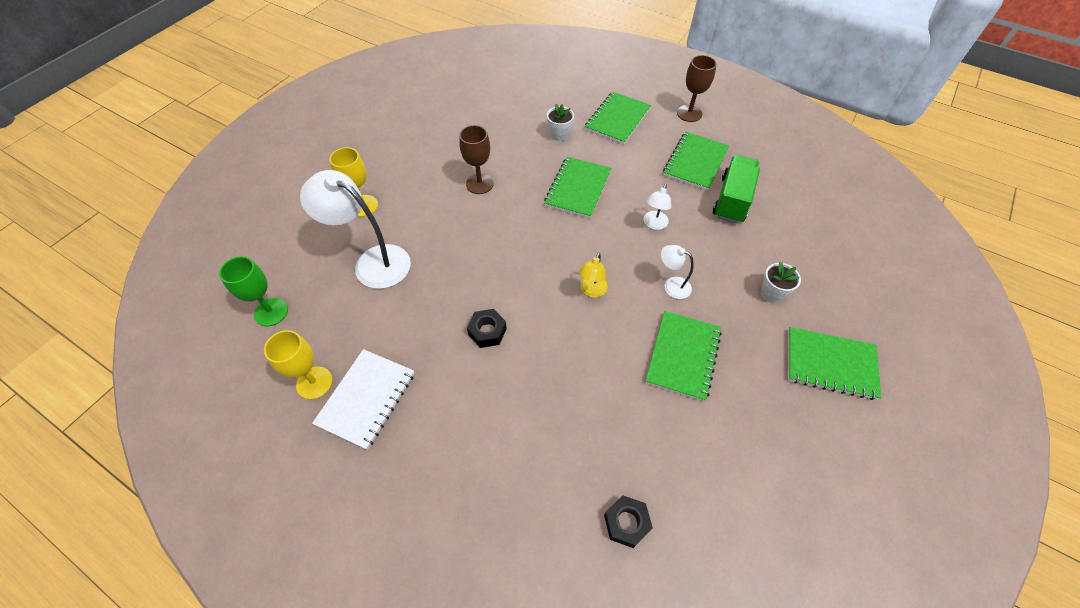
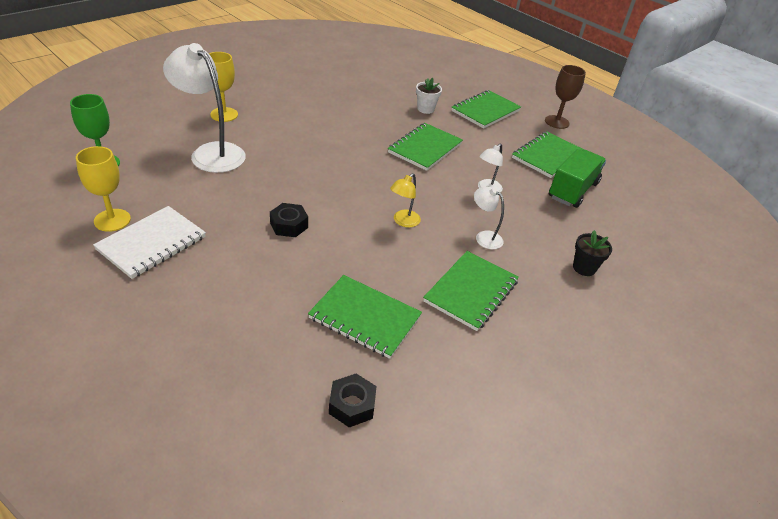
camera: 10 degrees right, 15 degrees down
(479, 184) = (335, 124): brown goblet -> none
(771, 293) = (584, 268): white flower pot -> black flower pot
(830, 364) = (624, 338): green notebook -> green notebook (365, 318)

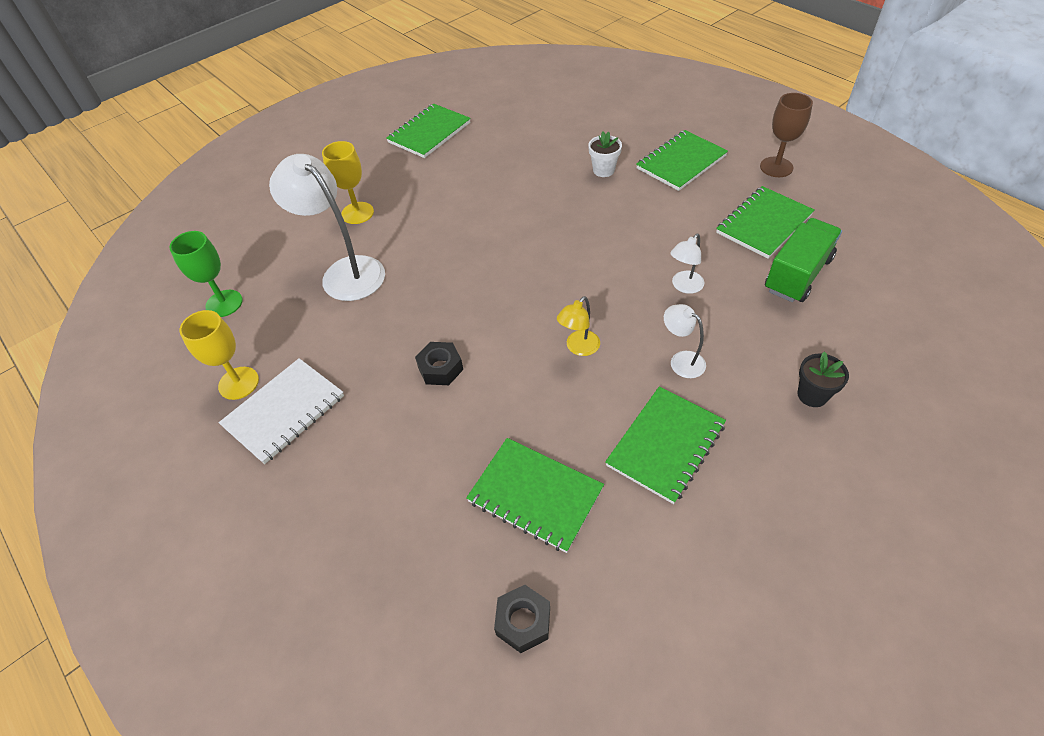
camera: 10 degrees right, 10 degrees up
(425, 148) = (604, 232): green notebook -> green notebook (429, 133)

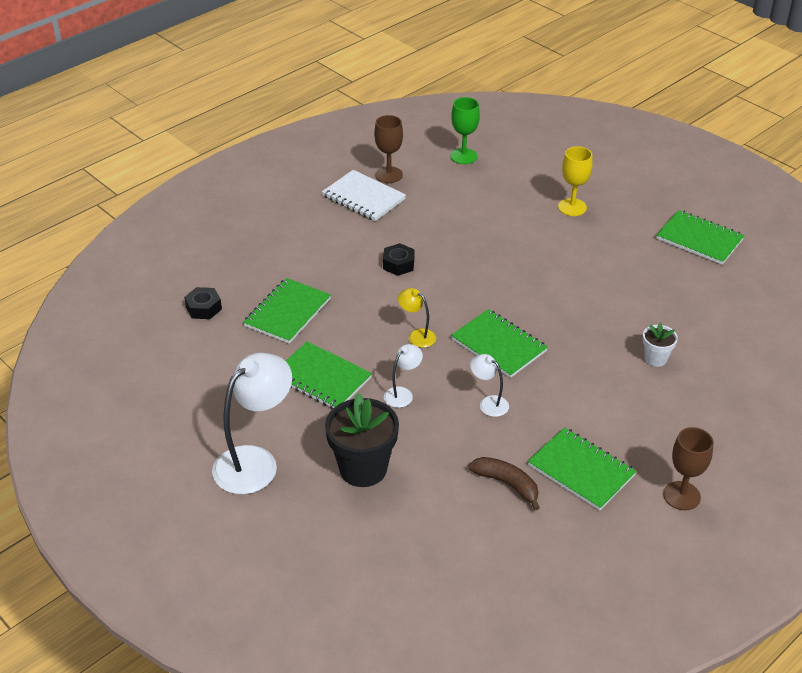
camera: 85 degrees right, 10 degrees down
(238, 383) = (389, 175): yellow goblet -> brown goblet
(345, 272) = (499, 208): white lamp -> white lamp (255, 461)
(681, 162) = (678, 418): green notebook -> green notebook (499, 345)
(797, 274) = (507, 484): green truck -> brown banana
(812, 395) = (363, 469): black flower pot -> black flower pot, size x1.92

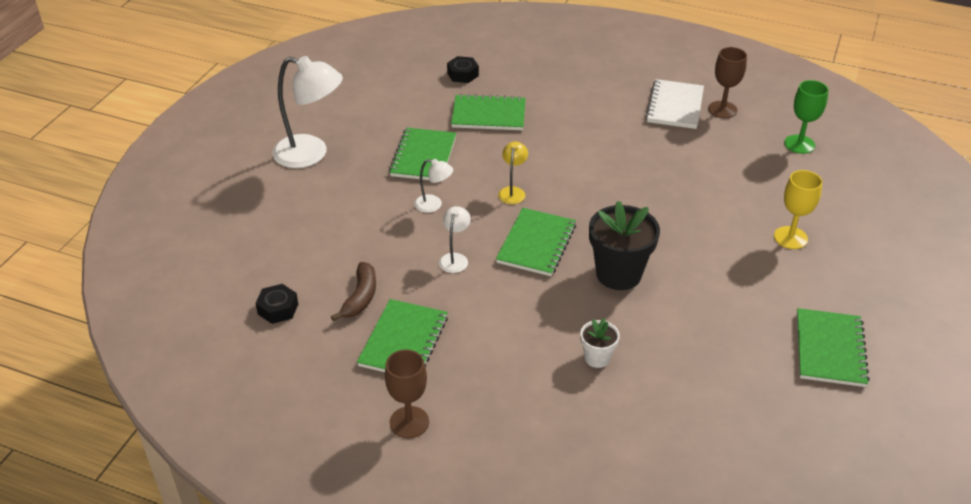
camera: 65 degrees right, 0 degrees up
(363, 469) = (333, 210): black flower pot -> black flower pot (618, 274)
(398, 264) = (599, 153): black nut -> black nut (278, 309)

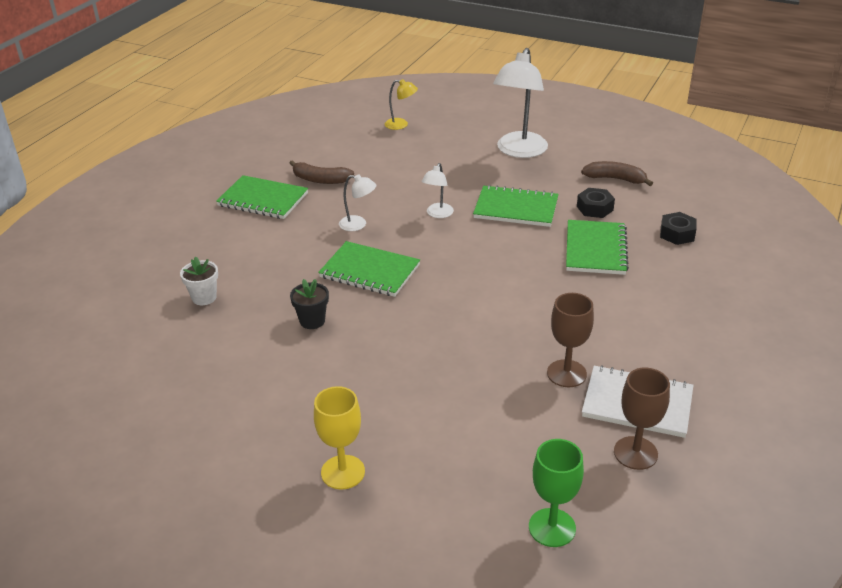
camera: 95 degrees right, 5 degrees down
(278, 309) = (318, 146): black nut -> black nut (595, 208)
(372, 99) = (615, 179): none -> brown banana
(409, 422) = (177, 202): brown goblet -> brown goblet (566, 373)
(512, 191) = (455, 260): yellow lamp -> yellow lamp (401, 125)
(618, 274) = (312, 321): black flower pot -> black flower pot, size x0.52
(830, 349) = (147, 467): green notebook -> none

